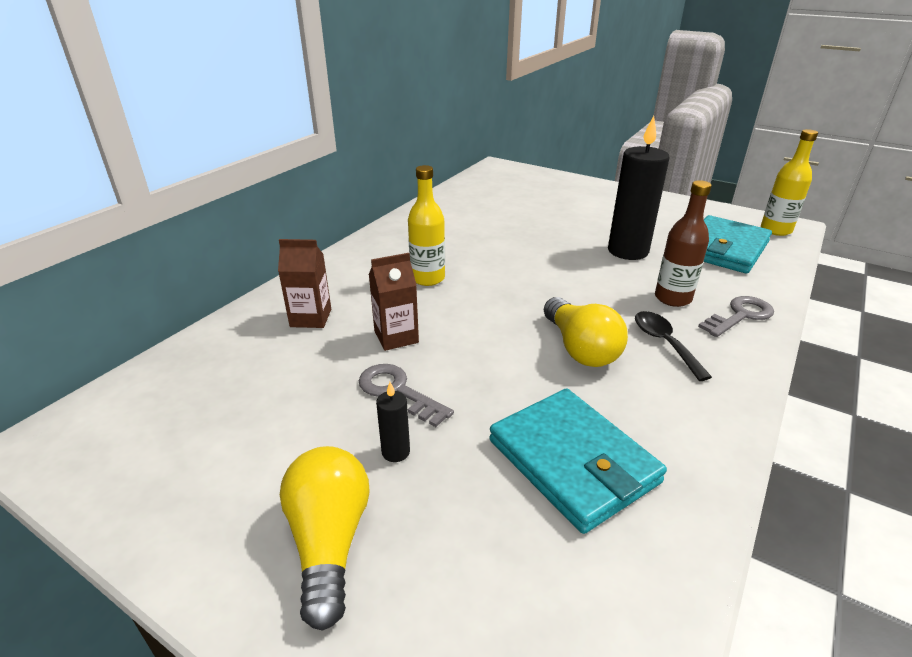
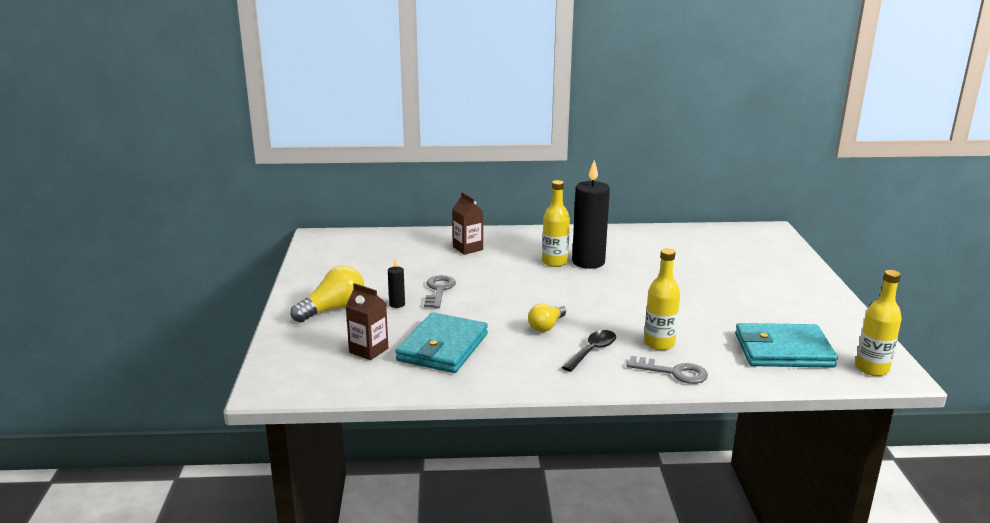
camera: 55 degrees right, 10 degrees down
(396, 337) = (482, 274): brown carton -> brown carton (368, 350)
(580, 348) = (546, 326): yellow light bulb -> yellow light bulb, size x0.65
(628, 251) = (706, 313): black candle -> black candle (588, 262)
(672, 298) = (659, 343): brown bottle -> yellow bottle

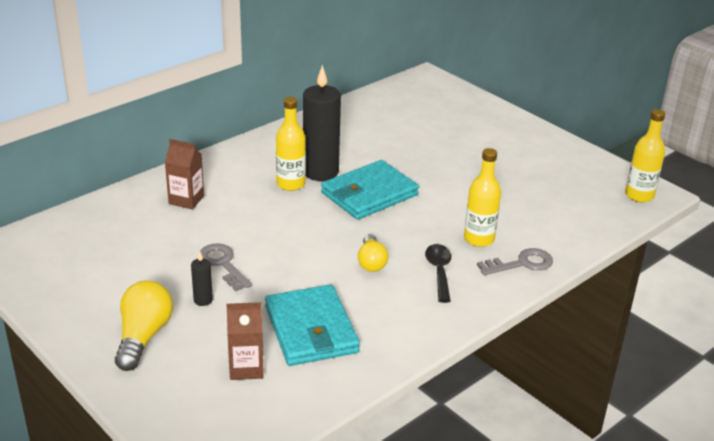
camera: 40 degrees left, 10 degrees up
(783, 350) = (569, 204): turquoise wallet -> turquoise wallet (369, 194)

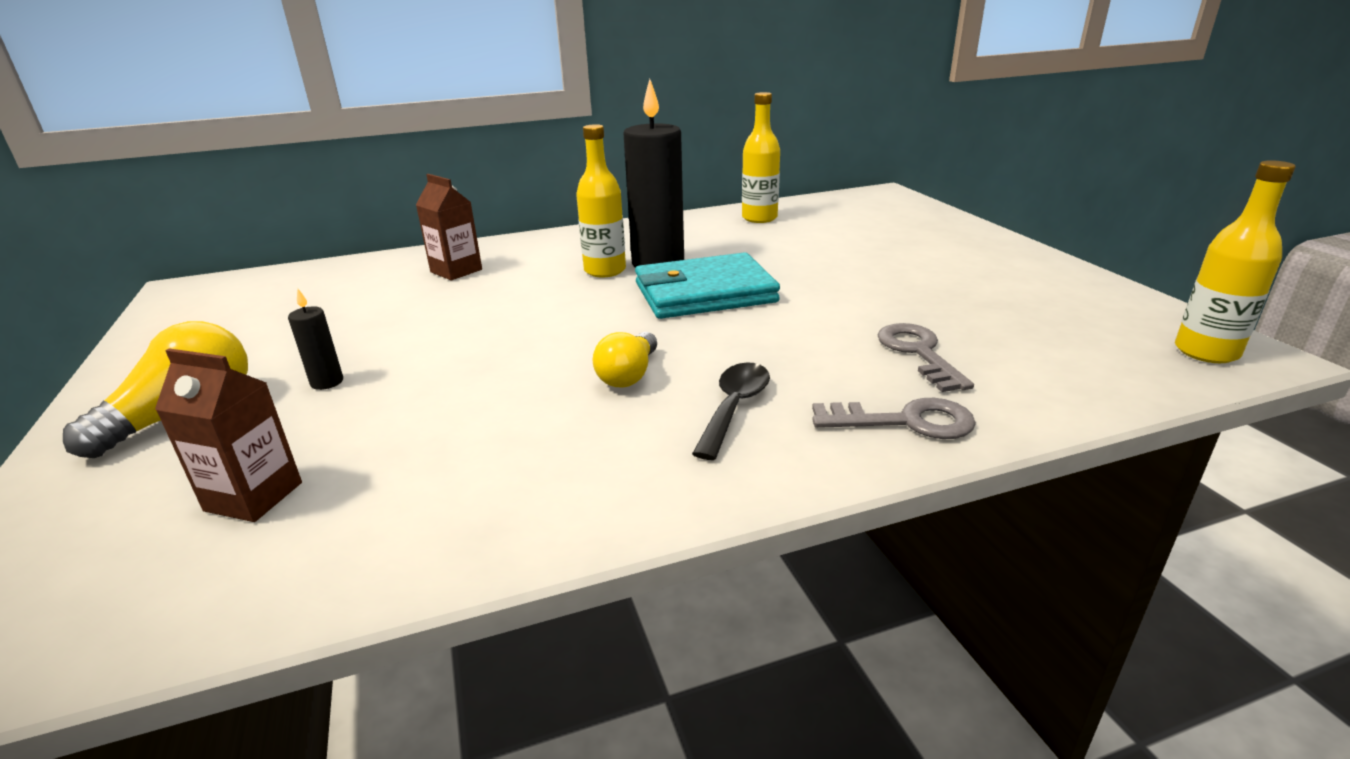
camera: 25 degrees right, 5 degrees down
(223, 264) = (411, 343): grey key -> grey key (918, 353)
(311, 329) = (428, 456): turquoise wallet -> none
(479, 239) = (843, 371): yellow bottle -> yellow bottle (759, 218)

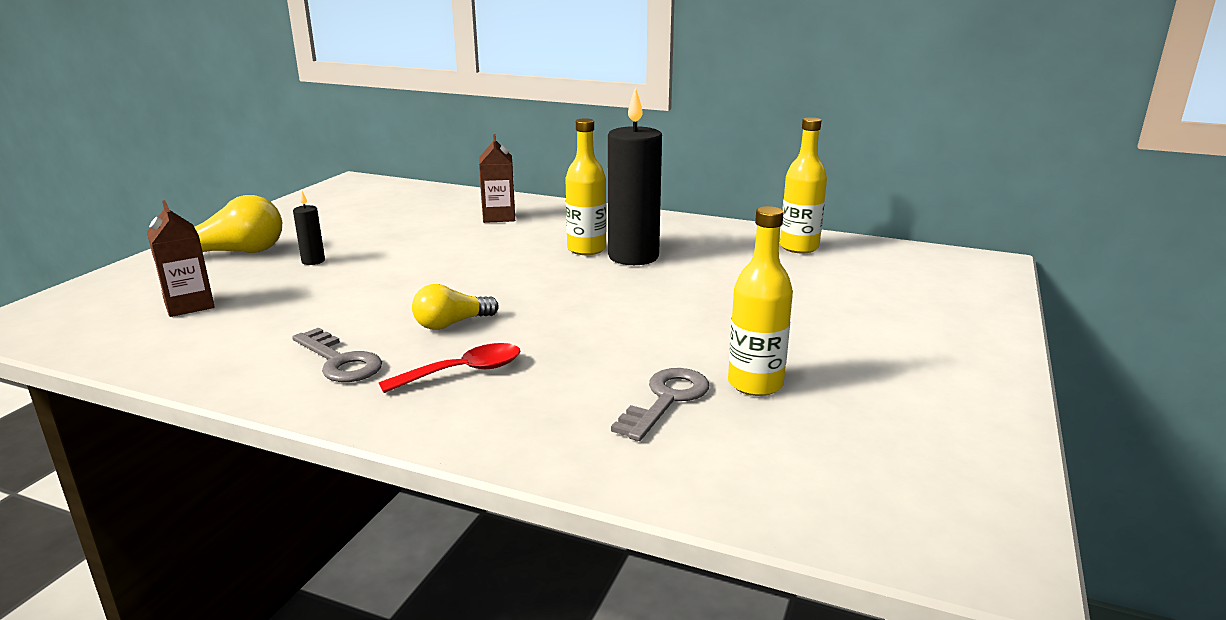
camera: 40 degrees right, 5 degrees down
(704, 293) = (616, 290): turquoise wallet -> none
(734, 407) = (464, 372): black spoon -> red spoon
(905, 421) = (542, 435): grey key -> grey key (340, 361)
(1206, 352) = (944, 531): yellow bottle -> yellow bottle (755, 384)

